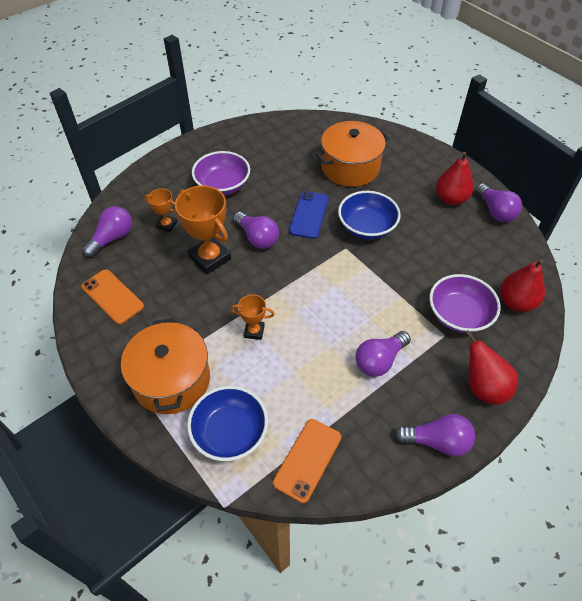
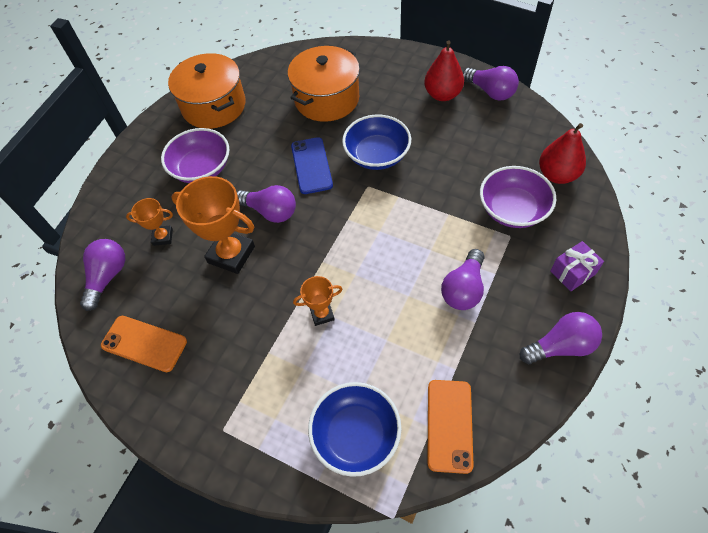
camera: 20 degrees left, 5 degrees up
(172, 380) = (262, 407): orange pot -> orange pot (214, 106)
(483, 387) = (572, 272): red pear -> purple gift

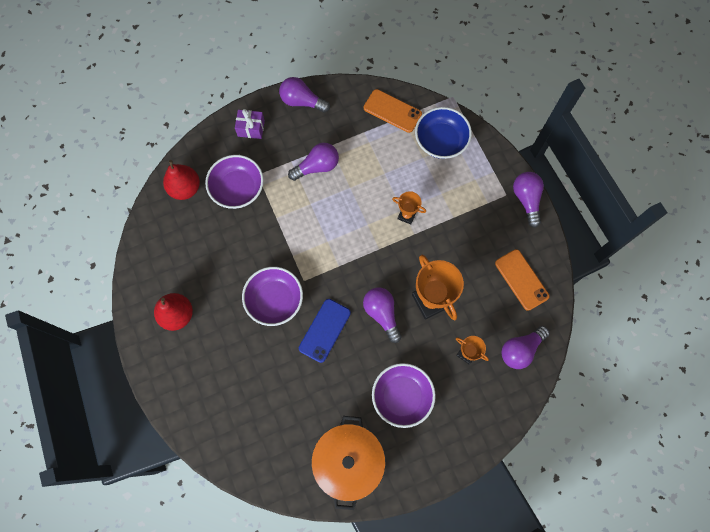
camera: 145 degrees left, 15 degrees up
(327, 99) = (259, 388): orange pot -> none
(377, 155) = (274, 300): blue bowl -> purple bowl
(449, 425) = (392, 111): orange phone -> orange phone turned 75 degrees clockwise
(490, 92) = (144, 287): purple light bulb -> purple light bulb (526, 199)

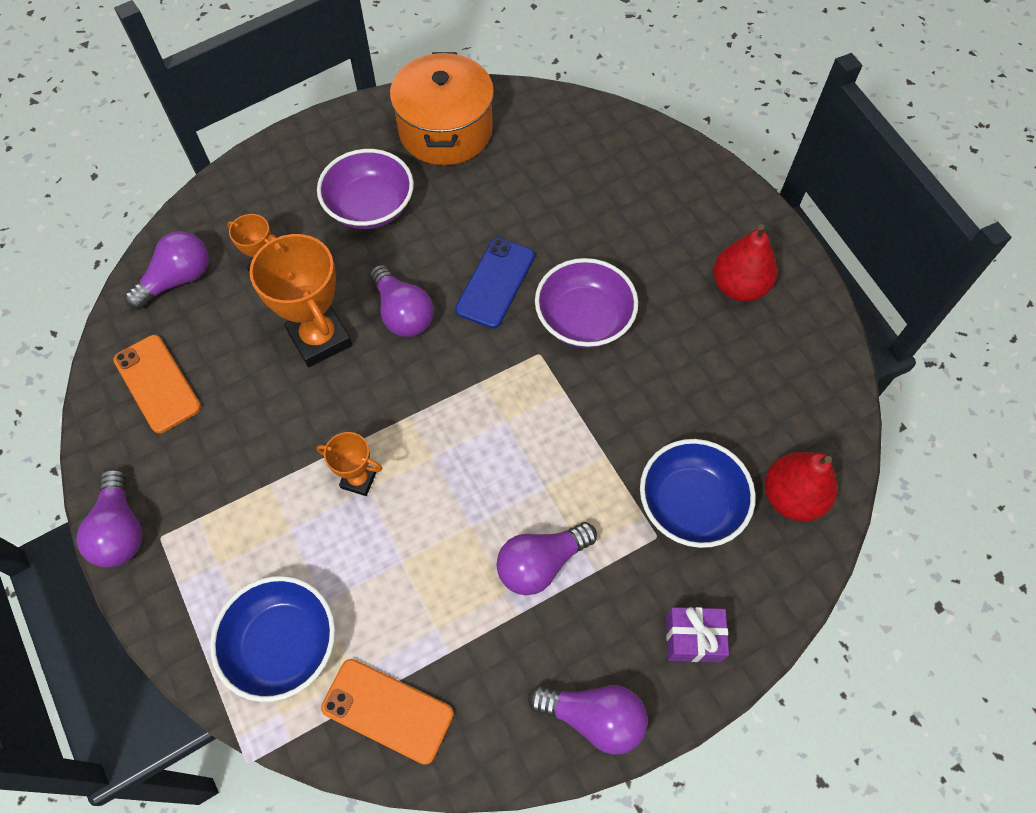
camera: 175 degrees right, 10 degrees down
(237, 189) = (690, 504): purple bowl -> blue bowl

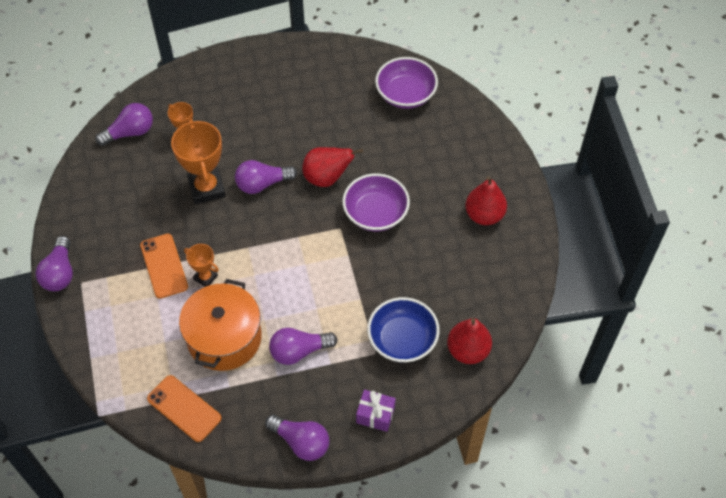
camera: 15 degrees right, 5 degrees down
(157, 383) = (102, 193): orange phone -> orange phone (164, 266)
(283, 645) = (135, 358): blue bowl -> none
(370, 207) = (262, 112): purple bowl -> purple bowl (405, 94)
(402, 313) = (262, 184): purple light bulb -> purple light bulb turned 90 degrees clockwise
(446, 130) = (327, 71): orange pot -> orange pot (224, 338)
(495, 283) = (327, 178): blue phone -> red pear

